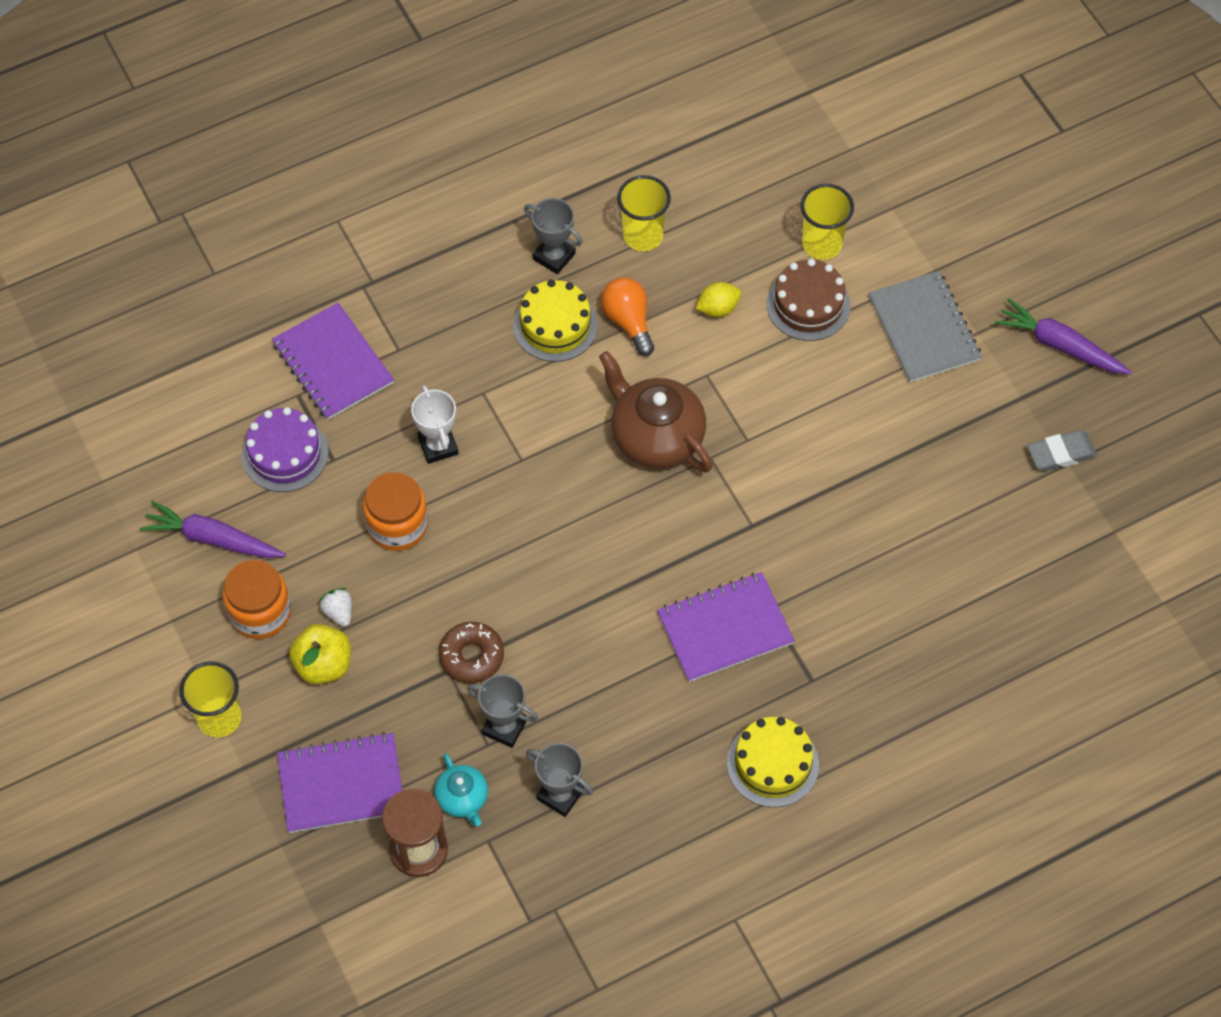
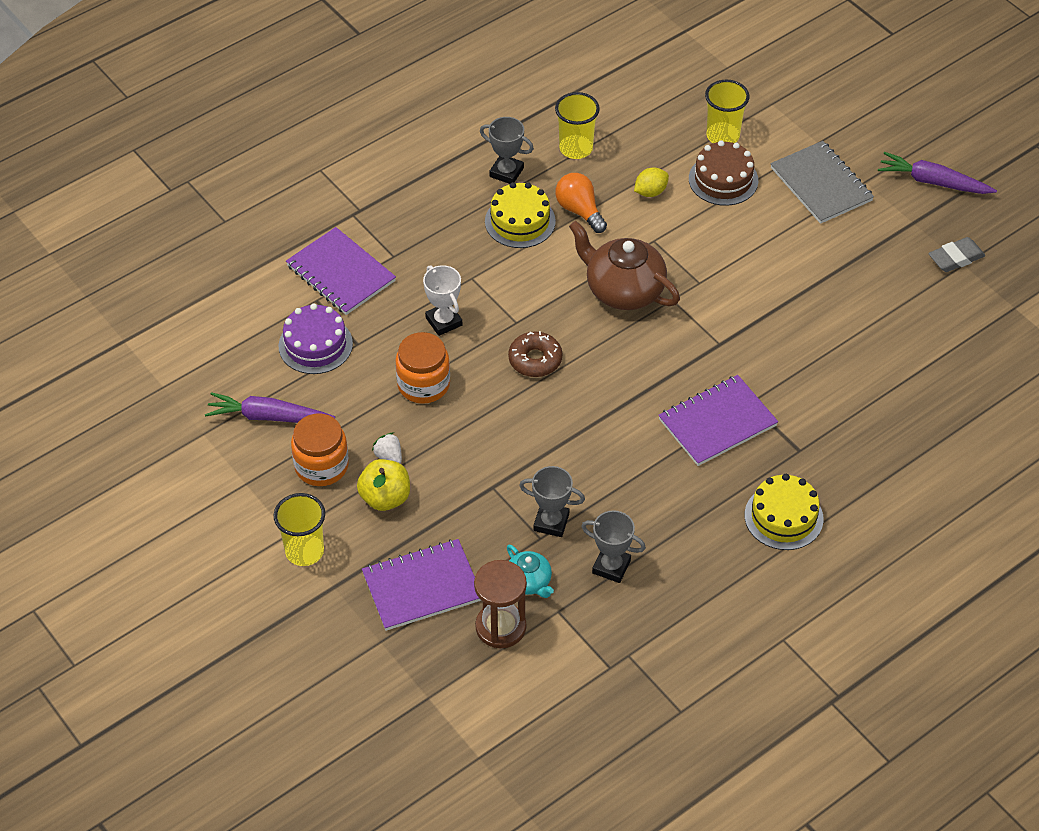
camera: 10 degrees left, 10 degrees down
(471, 656) = (510, 473): brown donut -> brown donut (535, 360)

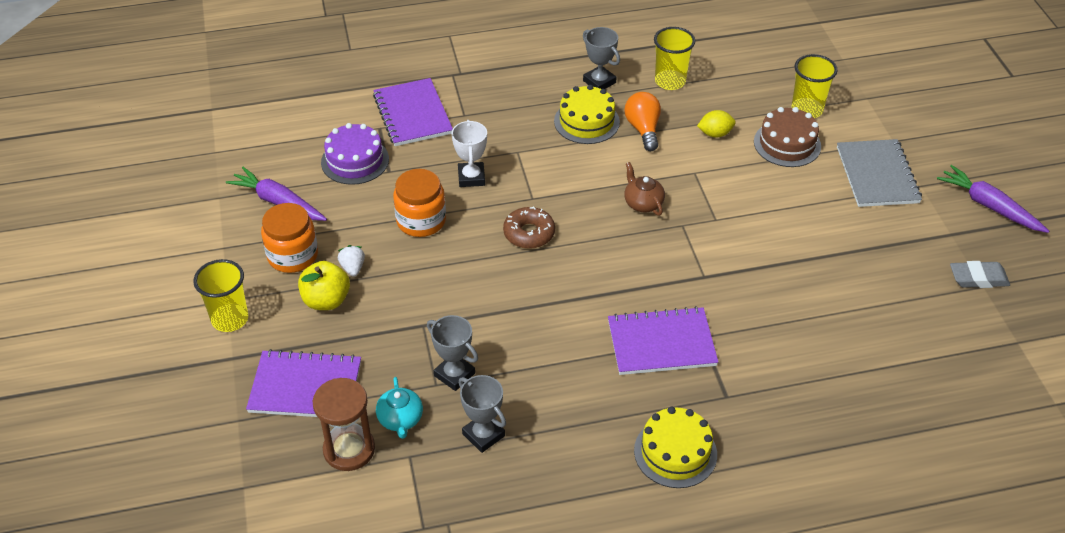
camera: 25 degrees right, 5 degrees down
(623, 290) = (643, 203): brown teapot -> brown teapot, size x0.53

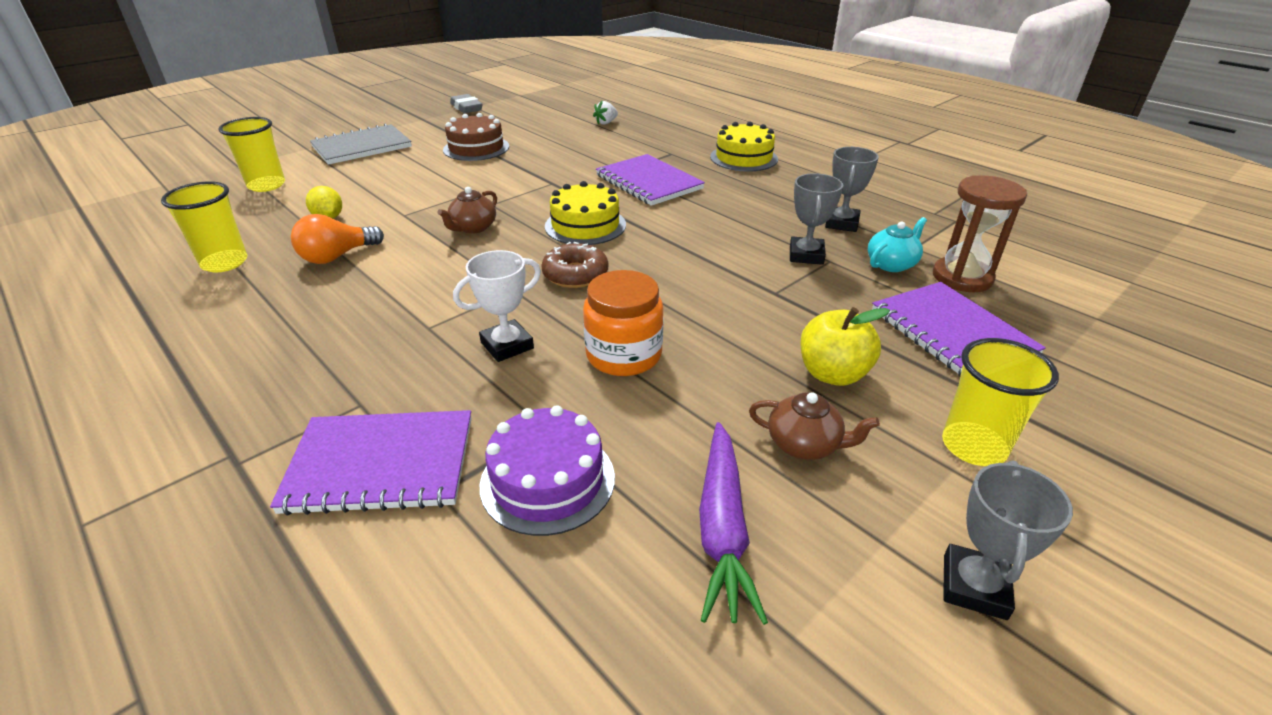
camera: 120 degrees left, 10 degrees down
(293, 256) = (804, 444): orange jar -> brown teapot
(353, 268) = (760, 376): white strawberry -> white strawberry (606, 123)
(413, 114) = (381, 464): purple notebook -> purple notebook turned 45 degrees clockwise
(586, 121) = (336, 295): yellow cake -> yellow cake (585, 225)
(599, 82) = (234, 310): grey trophy -> grey trophy (974, 586)
(787, 144) = (331, 184): brown cake -> brown cake (476, 148)
(989, 206) = (380, 113): purple carrot -> none

